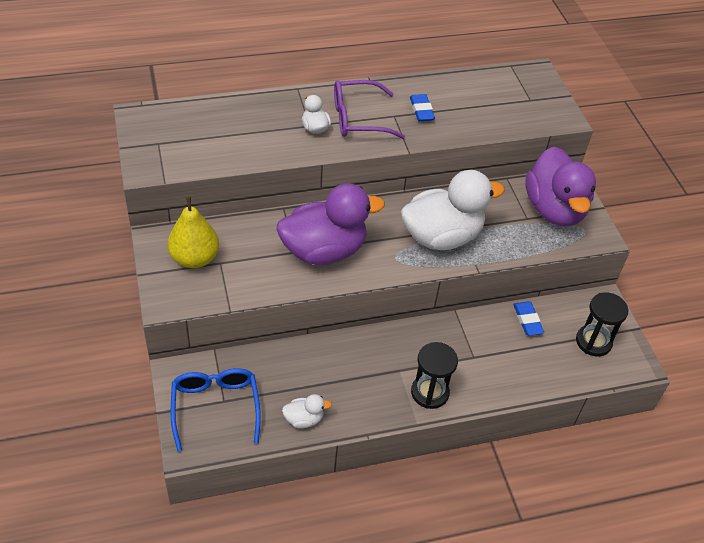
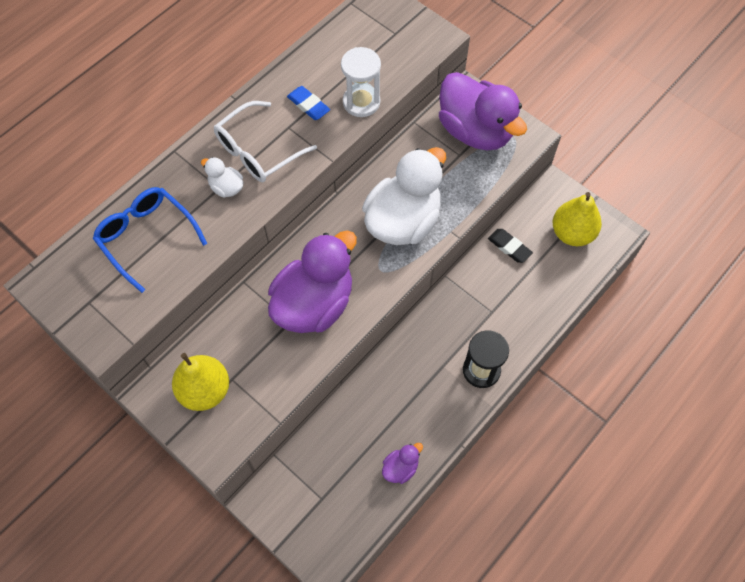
camera: 30 degrees left, 15 degrees up
(215, 407) = (319, 510): blue glasses -> blue glasses (146, 237)
(304, 419) = (400, 468): white duck -> purple duck
(358, 118) = (258, 151): purple glasses -> white glasses
(464, 128) = (361, 102): none -> white hourglass
(527, 320) = (509, 247): blue eraser -> black eraser
(593, 342) = (572, 233): black hourglass -> yellow pear

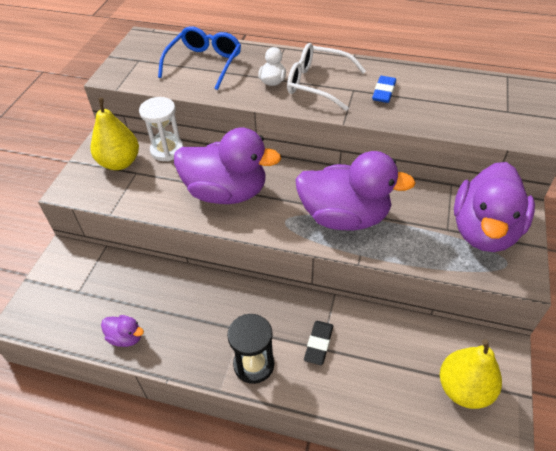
camera: 65 degrees right, 15 degrees down
(361, 102) = (416, 118): white hourglass -> white hourglass (167, 150)
(403, 221) = (344, 217): white duck -> purple duck
(509, 247) = (402, 334): black eraser -> black eraser (318, 344)

